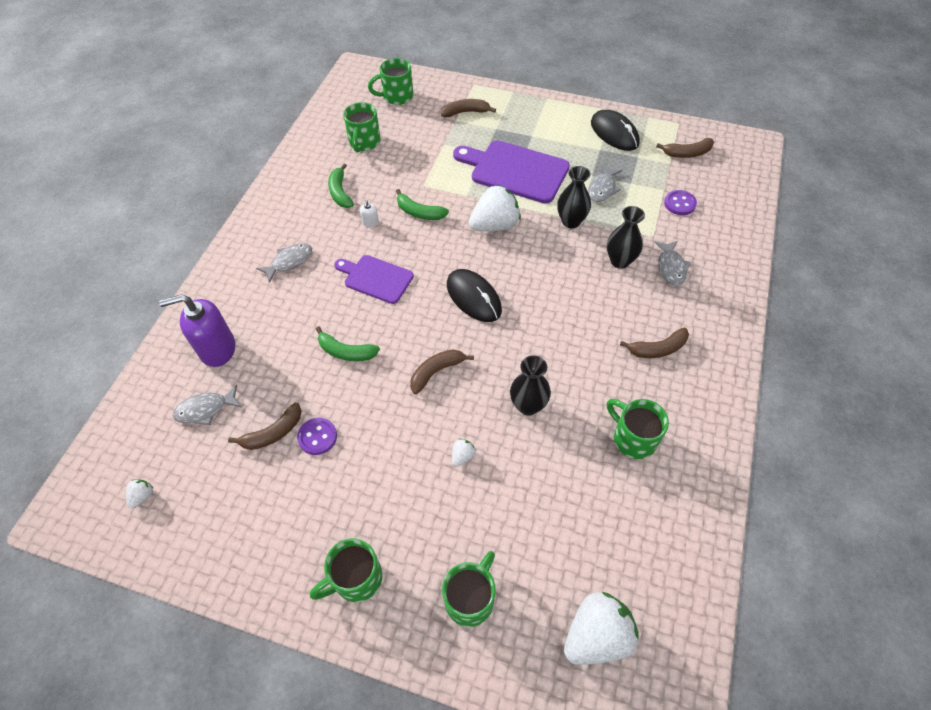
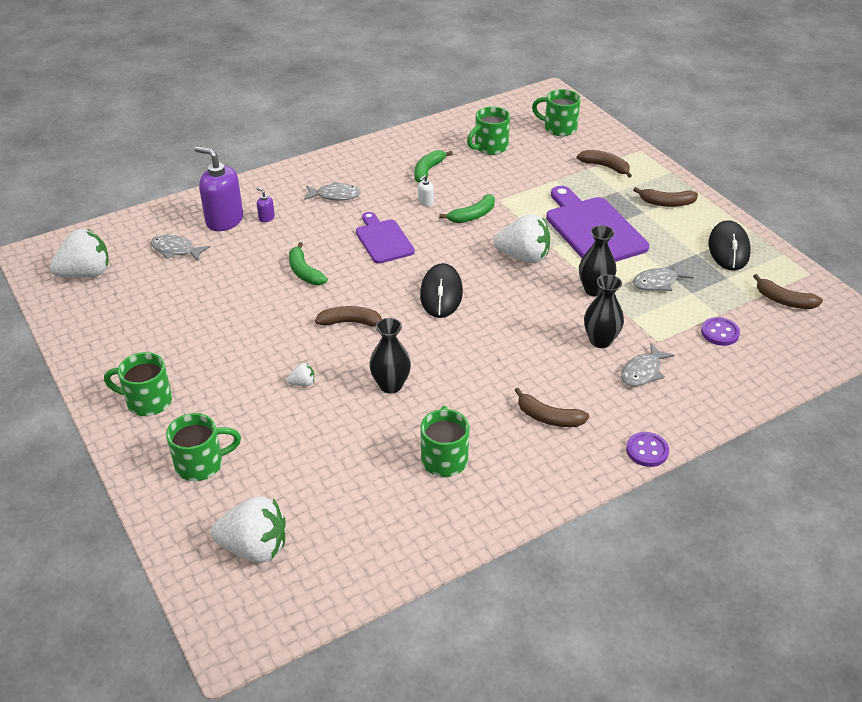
camera: 40 degrees right, 15 degrees down
(143, 496) = (86, 273): white strawberry -> white strawberry, size x2.34
(253, 321) = (266, 218): none -> purple soap dispenser
(273, 433) = (199, 289): brown banana -> brown banana (666, 203)
(317, 437) = (223, 309): purple button -> purple button (647, 450)
(419, 212) = (472, 216): green banana -> green banana turned 105 degrees counterclockwise

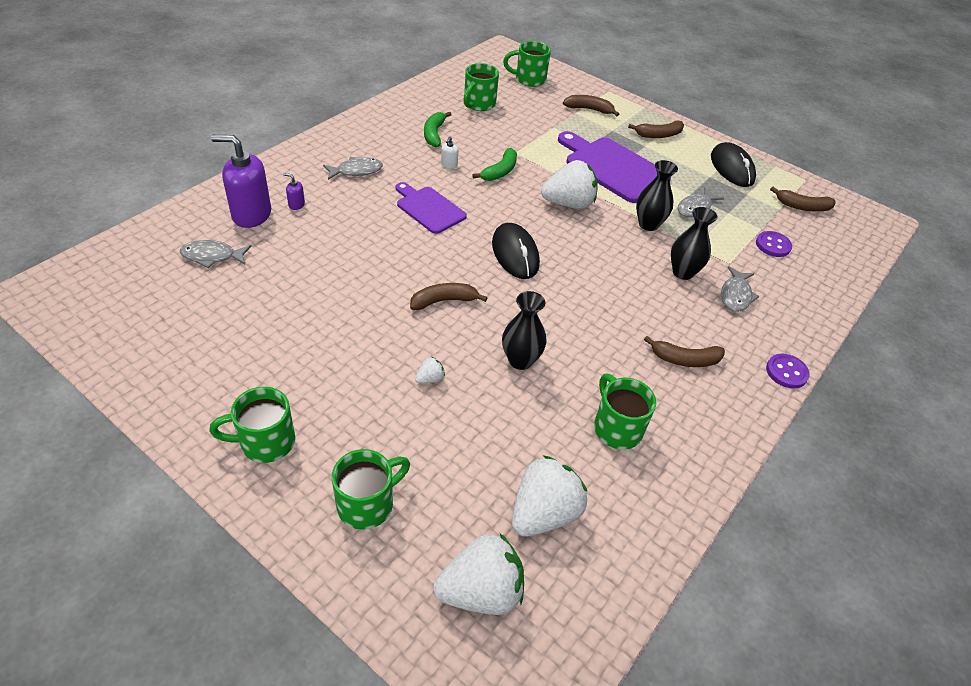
camera: 25 degrees left, 5 degrees up
(86, 273) = (115, 302): white strawberry -> white strawberry (543, 513)
(304, 272) = (367, 256): green banana -> none

